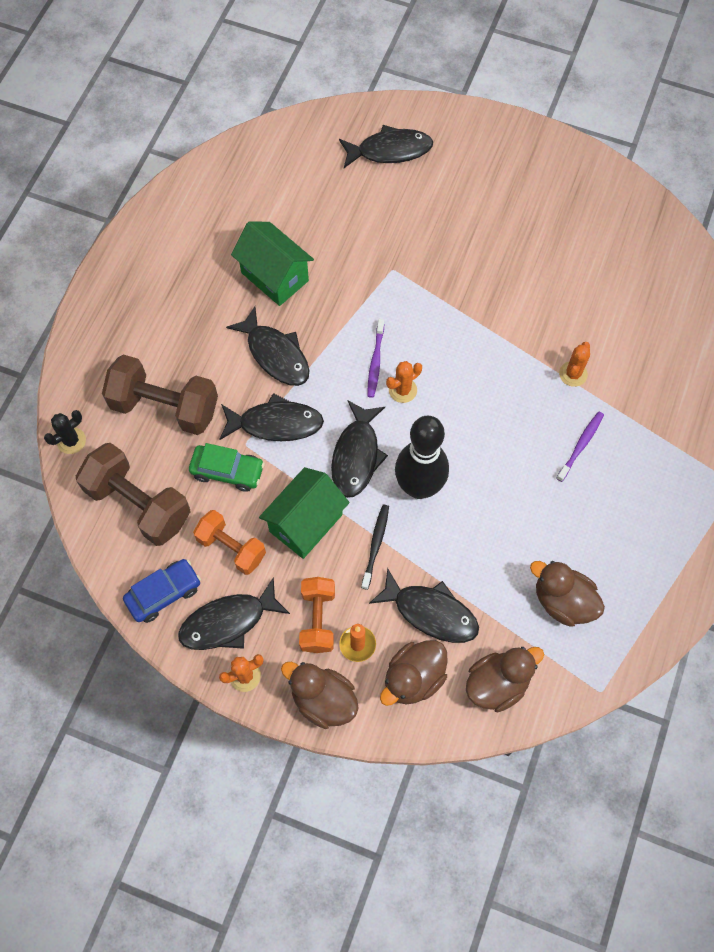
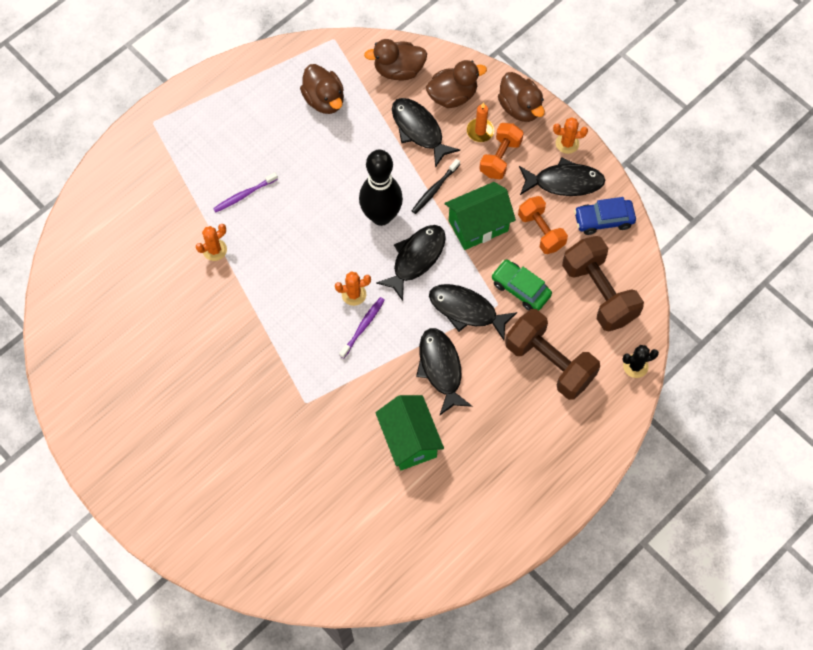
camera: 155 degrees left, 0 degrees up
(390, 151) = (243, 524): black fish -> none

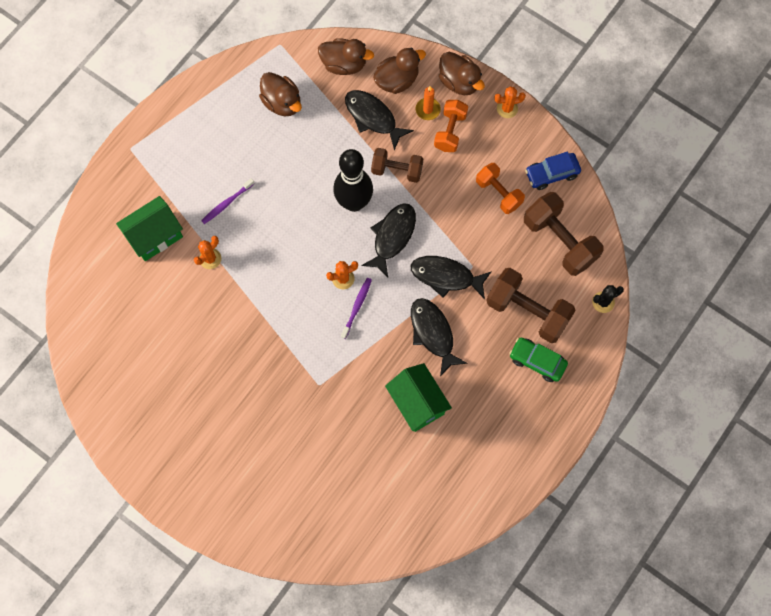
camera: 10 degrees left, 5 degrees up
(398, 70) = (344, 64): brown duck -> brown duck turned 150 degrees counterclockwise
(434, 189) = (397, 170): black toothbrush -> brown dumbbell
(478, 226) = (442, 197): green house -> green house (155, 236)
(520, 289) = (490, 249): green car -> green car (537, 361)
(564, 182) = (511, 145): black fish -> none

